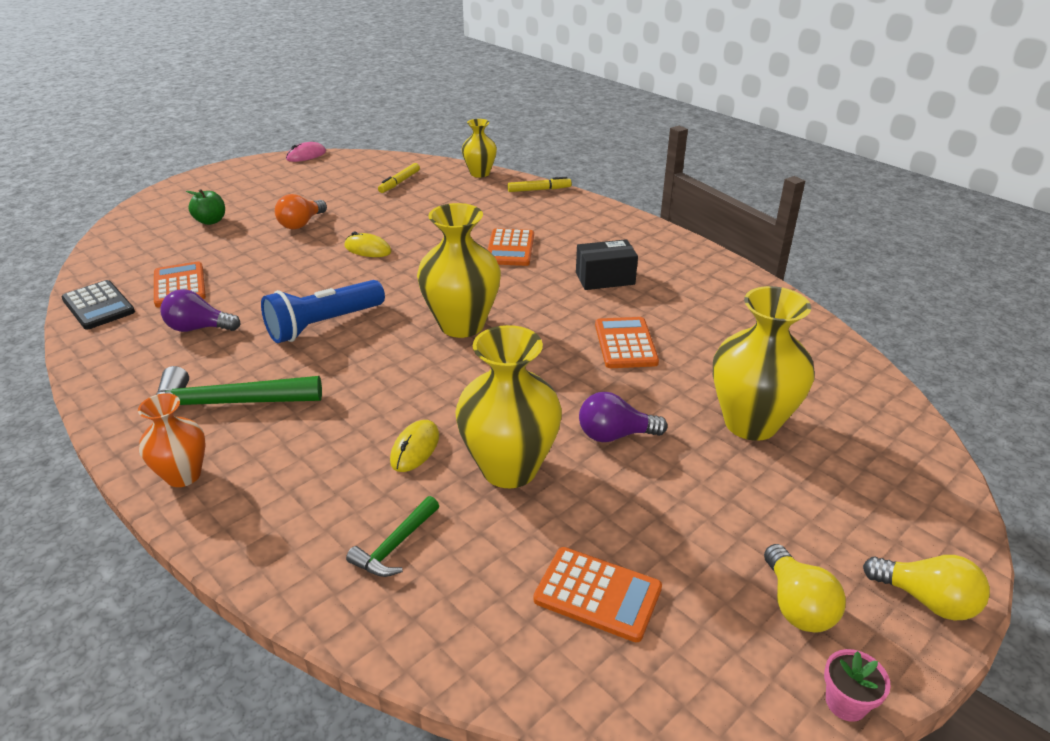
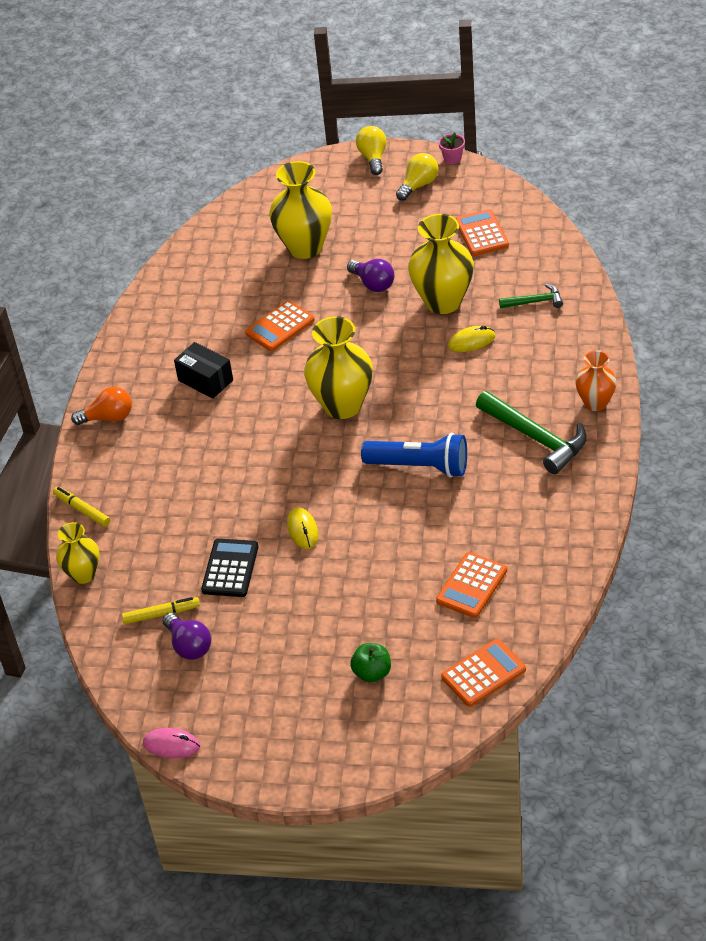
camera: 125 degrees left, 10 degrees up
(98, 306) = (544, 602): black calculator -> black calculator (230, 568)
(199, 328) = (497, 522): purple light bulb -> purple light bulb (189, 645)
(301, 224) = (309, 607): orange light bulb -> orange light bulb (108, 417)
(510, 248) = (212, 454): orange calculator -> orange calculator (483, 673)

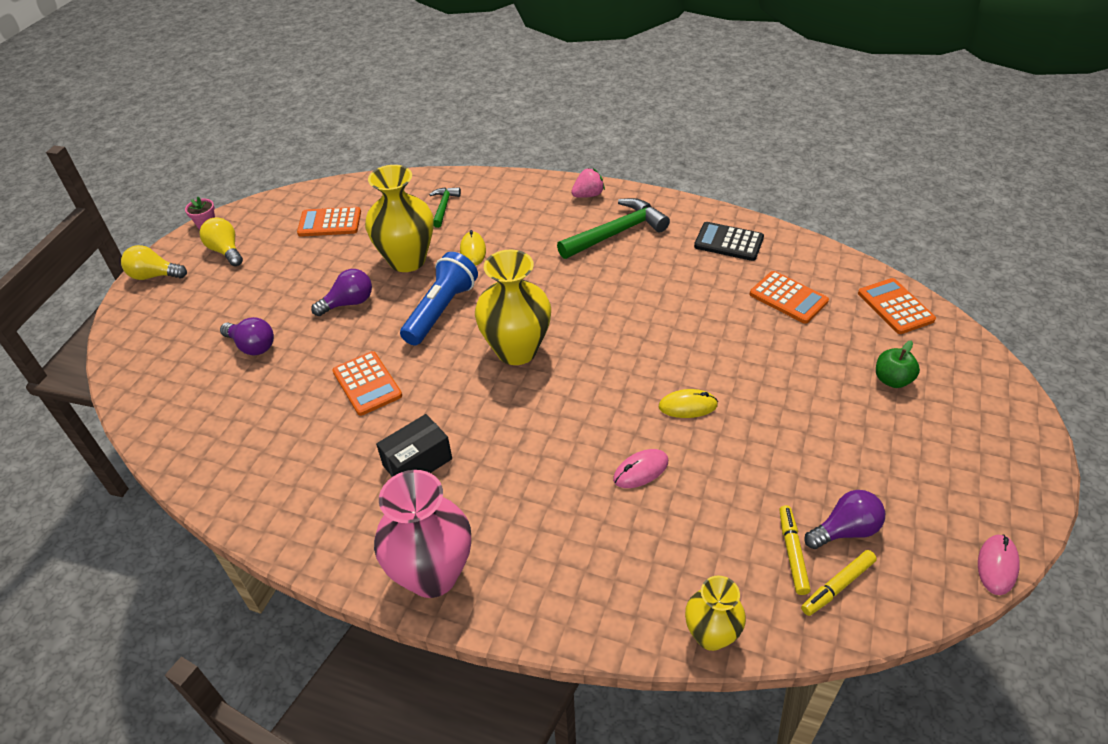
camera: 80 degrees left, 0 degrees up
(82, 510) = (593, 625): yellow marker -> yellow marker (837, 586)
(108, 417) = (432, 574): orange light bulb -> pink vase
(224, 511) = (641, 470): none -> pink mouse
(230, 568) = (731, 476): black calculator -> black calculator (728, 242)
(305, 247) = (252, 346): yellow vase -> purple light bulb
(420, 466) = (626, 308): blue flashlight -> blue flashlight (441, 310)
(595, 403) = (588, 195): orange vase -> pink strawberry

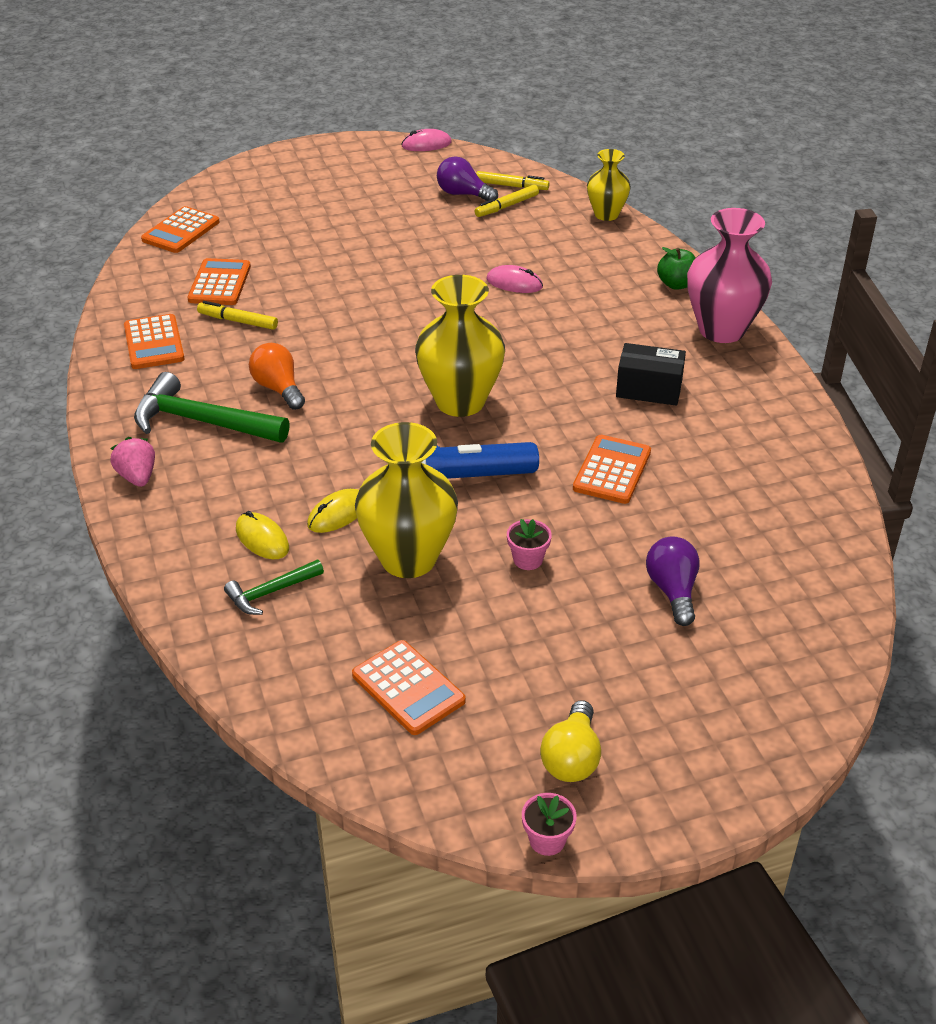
camera: 130 degrees left, 5 degrees down
(154, 276) = (695, 797): yellow light bulb -> none
(349, 303) = (528, 559): purple light bulb -> pink flower pot
(588, 195) = (137, 477): pink strawberry -> pink strawberry turned 45 degrees clockwise
(620, 275) = (278, 389): none -> orange light bulb
(687, 406) = (421, 287): yellow mouse -> yellow mouse (262, 539)
(723, 287) = (238, 321): none -> yellow marker
(728, 242) = (154, 343): black calculator -> orange calculator
(892, 380) = (284, 212): green apple -> green apple (676, 284)

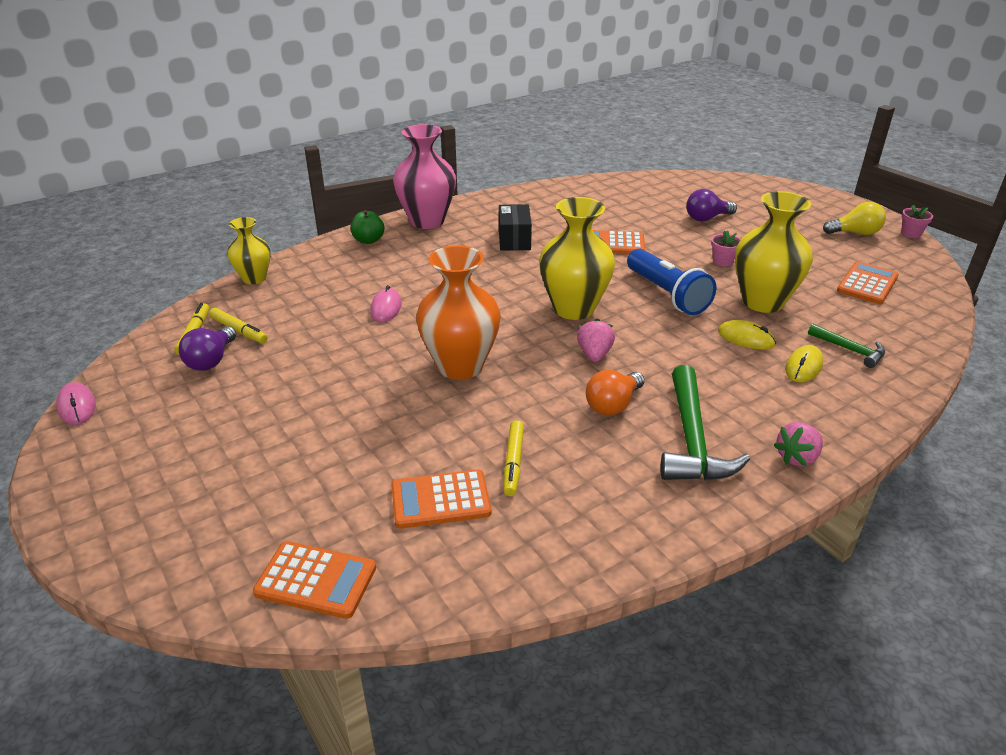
camera: 105 degrees left, 5 degrees down
(154, 343) = (585, 518): orange calculator -> none
(364, 396) = (594, 354): none -> pink strawberry
(388, 313) = (460, 366): none -> orange vase

